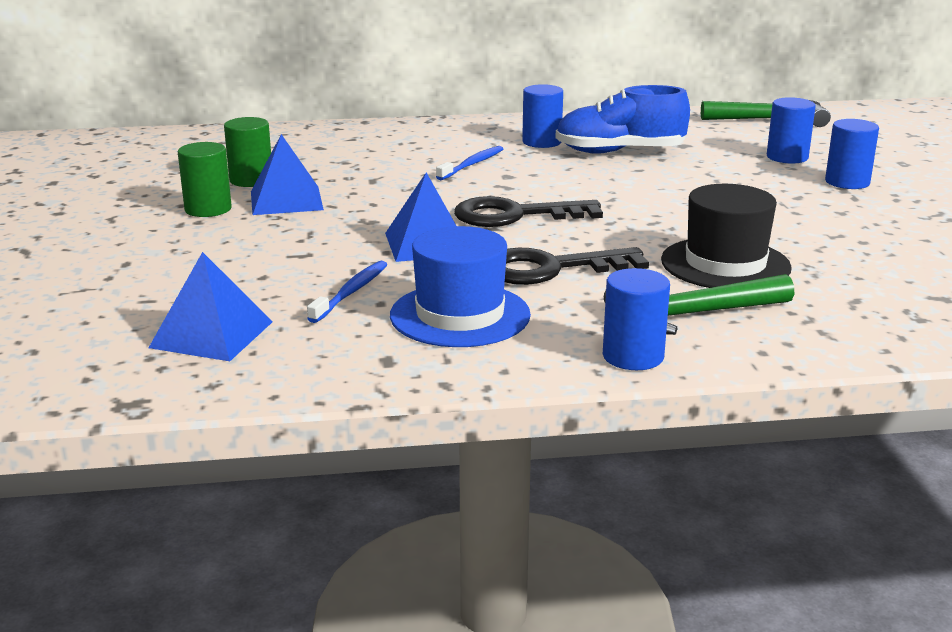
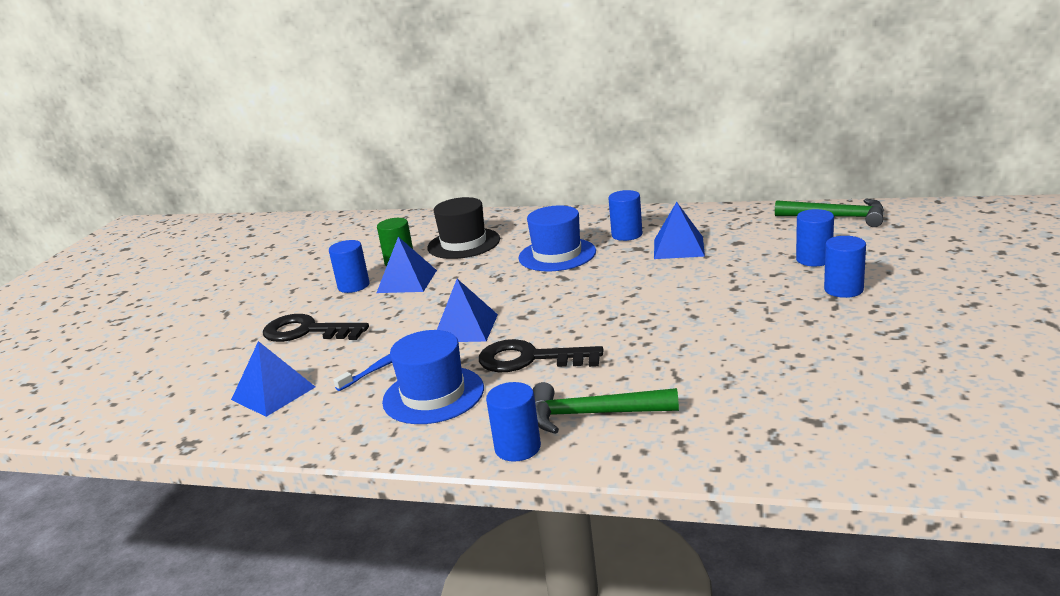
camera: 25 degrees right, 0 degrees up
(208, 209) = (353, 286): green cylinder -> blue cylinder
(472, 164) = (557, 255): blue toothbrush -> blue hat
(515, 215) = (547, 306): black key -> black key (307, 331)
(619, 152) = (678, 247): blue shoe -> blue pyramid
(725, 264) = (663, 367): black hat -> black hat (464, 243)

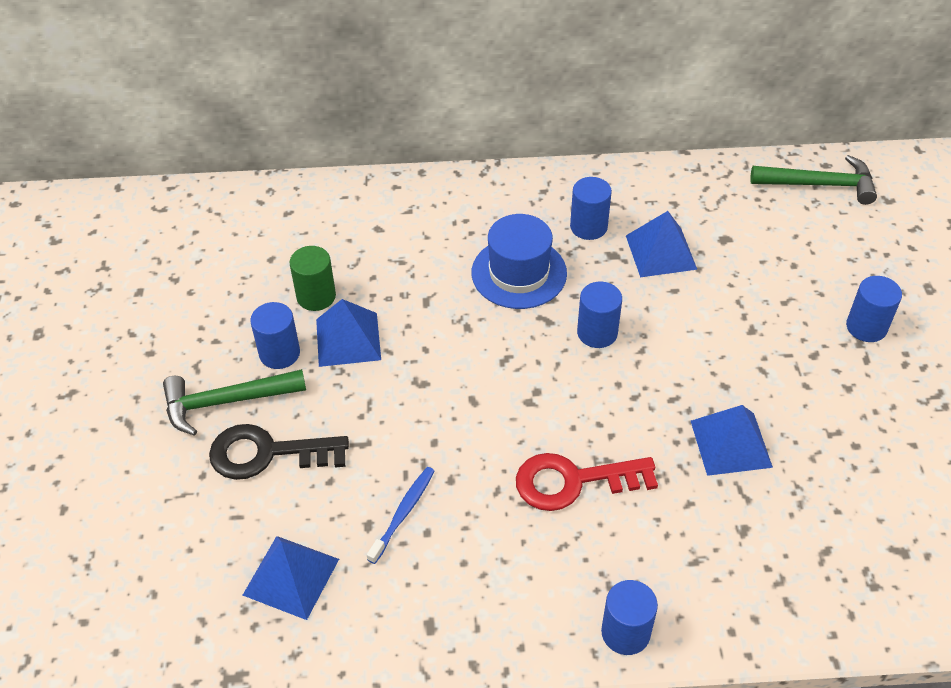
camera: 20 degrees left, 25 degrees up
(433, 395) = (491, 557): blue hat -> none
(464, 243) = (385, 252): black hat -> none
(465, 328) = (470, 430): blue pyramid -> blue pyramid (730, 444)
(530, 359) = (573, 481): black key -> red key
(593, 414) = (682, 568): green hammer -> green hammer (226, 402)
(814, 259) = (819, 271): blue cylinder -> blue cylinder (597, 333)

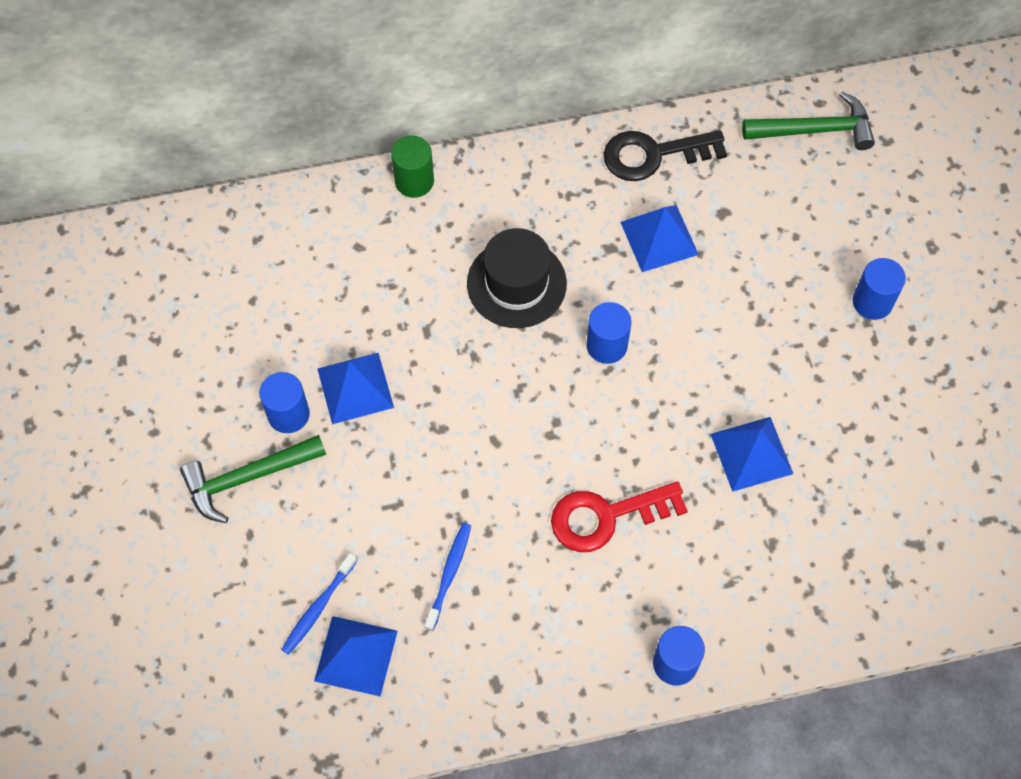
camera: 10 degrees left, 15 degrees up
(264, 526) = (318, 607): none -> blue toothbrush
(267, 453) = (303, 529): black key -> black key (653, 154)
(316, 296) = (311, 341): green cylinder -> green cylinder (414, 181)
(519, 273) = (516, 283): blue hat -> black hat
(588, 227) = (580, 216): blue cylinder -> none

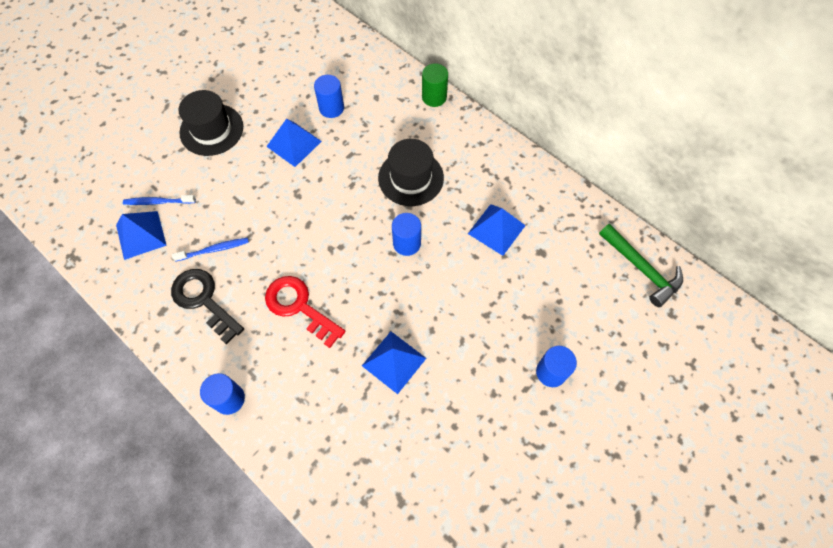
camera: 55 degrees right, 0 degrees up
(247, 478) = (211, 130): green hammer -> black hat
(288, 414) = (258, 125): blue cylinder -> blue cylinder (331, 108)
(653, 154) = (547, 195): black key -> black key (204, 300)

